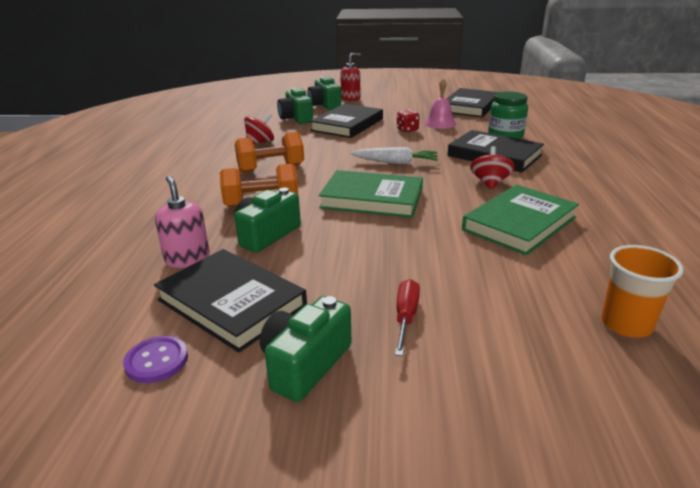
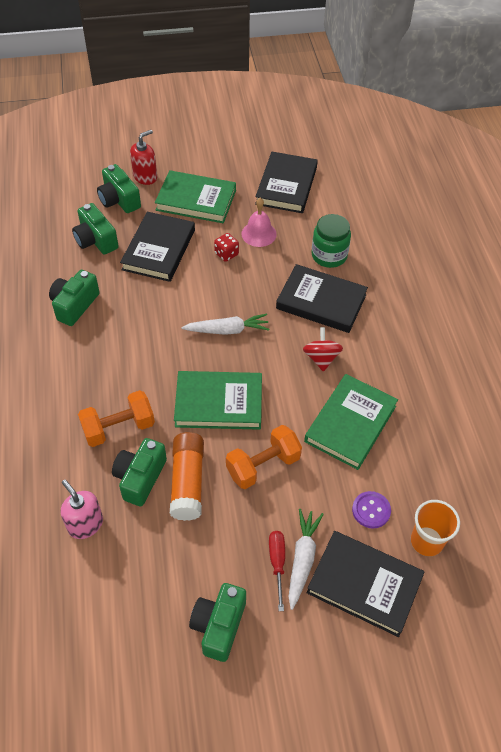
camera: 15 degrees left, 25 degrees up
(156, 361) = (115, 644): purple button -> purple button (371, 510)
(231, 303) = (144, 573): black book -> black book (364, 585)
(260, 142) = (74, 305): red spinning top -> green camera
(271, 168) = (105, 360): orange dumbbell -> orange dumbbell (263, 466)
(317, 243) = (188, 482): none -> orange glue stick
(389, 108) = (196, 200): none -> green book
(441, 317) = (302, 559): none -> white carrot

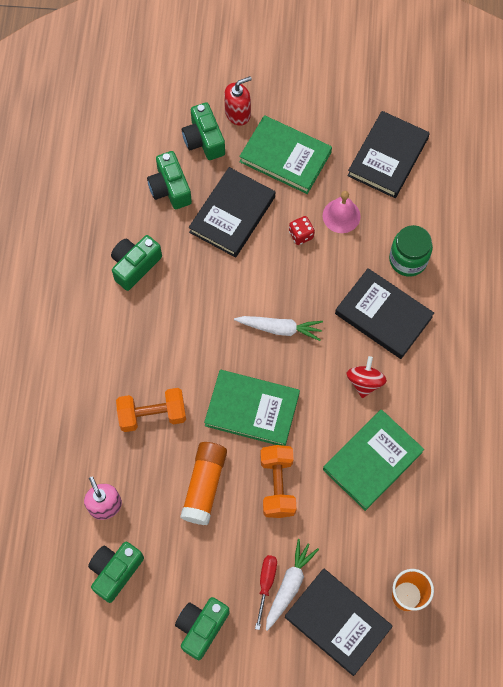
camera: 15 degrees right, 15 degrees up
(140, 478) = (162, 471): green camera -> green camera (115, 571)
(263, 466) = (277, 485): orange dumbbell -> orange dumbbell turned 75 degrees counterclockwise
(371, 510) = (365, 554): purple button -> none

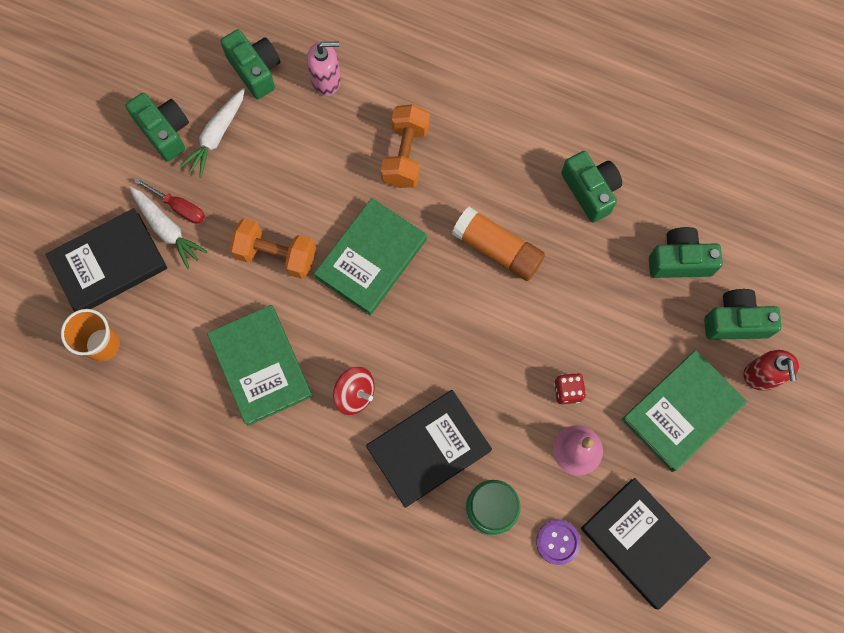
camera: 110 degrees right, 5 degrees up
(204, 486) = (306, 181): orange glue stick -> orange glue stick (497, 249)
(232, 214) = (621, 320): black book -> none
(280, 329) = (455, 323): white carrot -> white carrot (216, 136)
(411, 209) = (557, 542): none -> purple button

